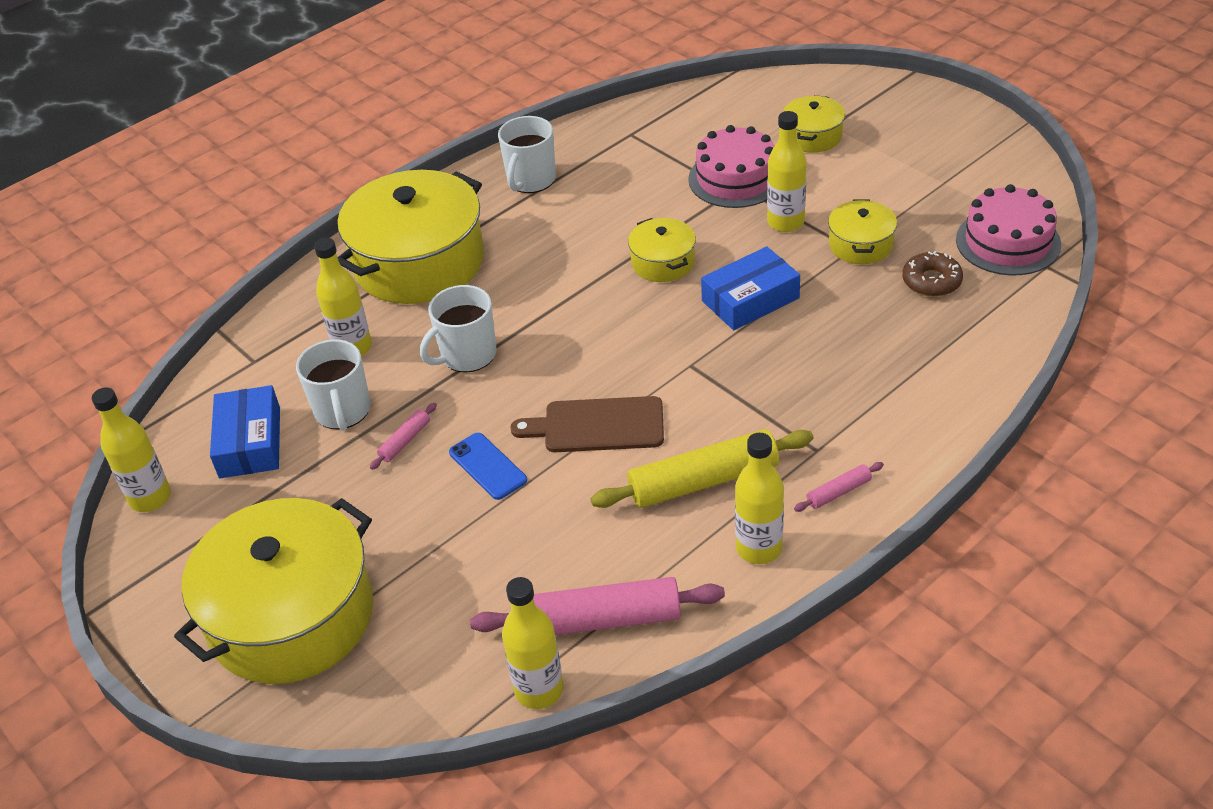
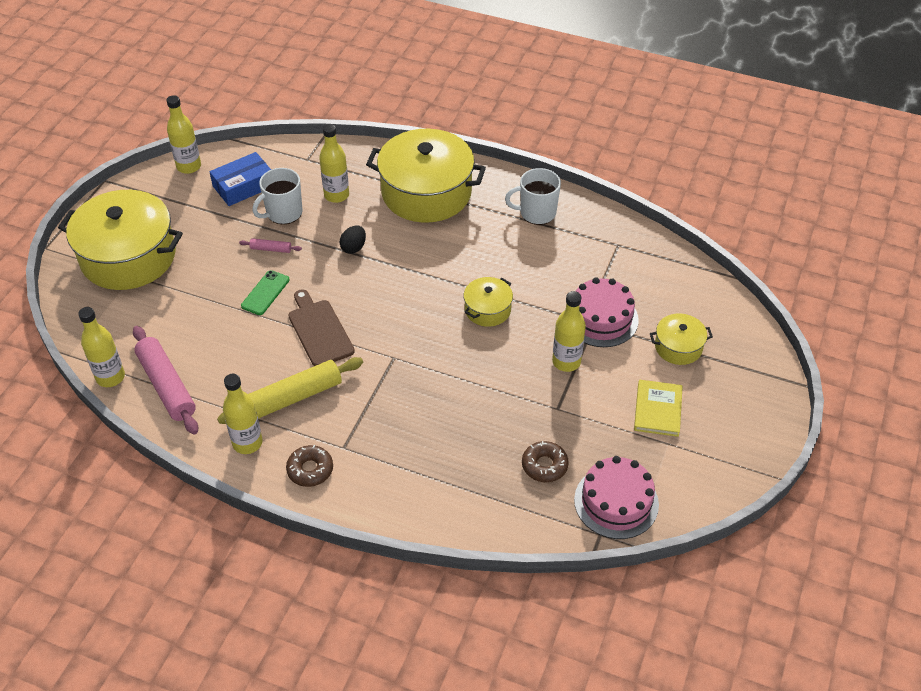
camera: 60 degrees right, 5 degrees up
(467, 355) = (354, 247): white mug -> black egg
(487, 466) = (265, 293): blue phone -> green phone
(703, 481) = (293, 398): yellow rolling pin -> yellow rolling pin turned 75 degrees counterclockwise
(750, 299) = (473, 368): blue box -> none
(839, 492) = (310, 470): pink rolling pin -> brown donut
(860, 245) = (564, 412): yellow pot -> none
(894, 176) = (658, 410): none -> yellow book

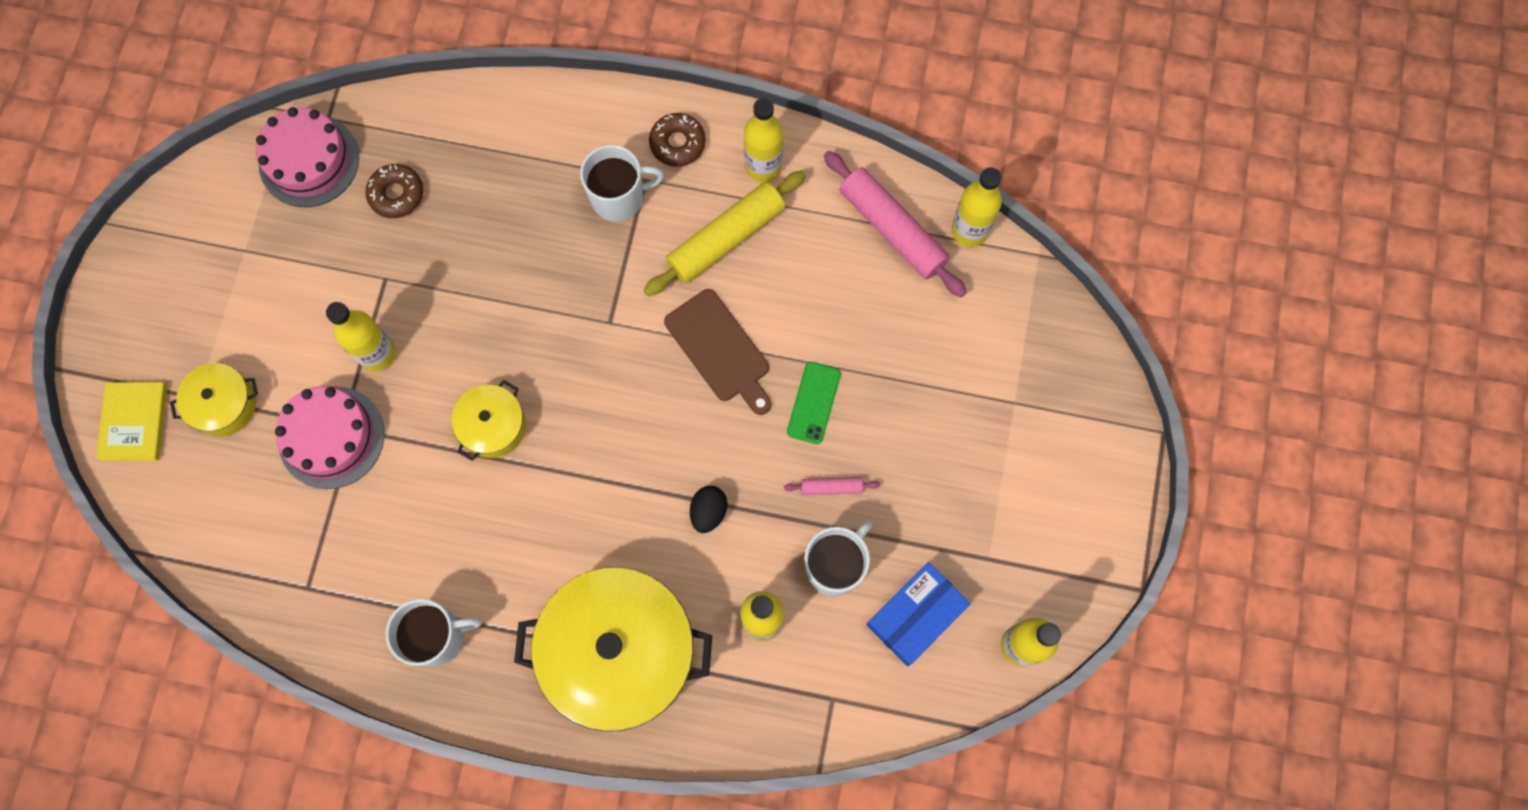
camera: 170 degrees right, 25 degrees up
(128, 256) = (1034, 437): yellow pot -> none
(367, 437) = (619, 197): none -> white mug
(658, 410) = (255, 297): yellow book -> yellow book (134, 422)

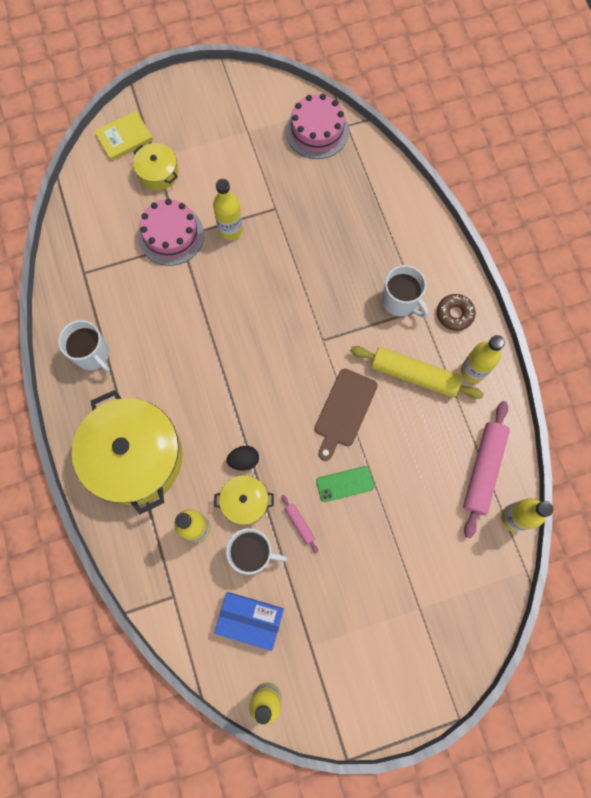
camera: 60 degrees right, 0 degrees up
(396, 194) = (326, 185): brown donut -> none
(493, 426) = (225, 313): yellow pot -> yellow pot (245, 502)

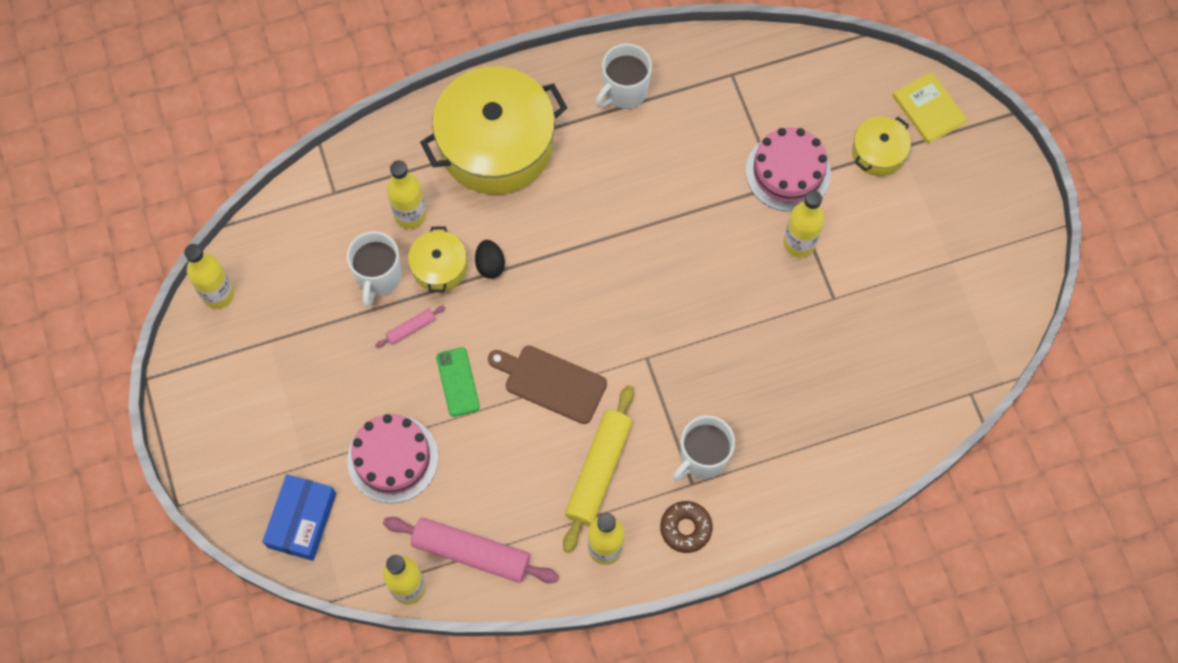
camera: 90 degrees right, 5 degrees down
(250, 620) = (303, 275): blue box -> blue box (302, 520)
(317, 131) = (958, 353): pink cake -> pink cake (393, 458)

